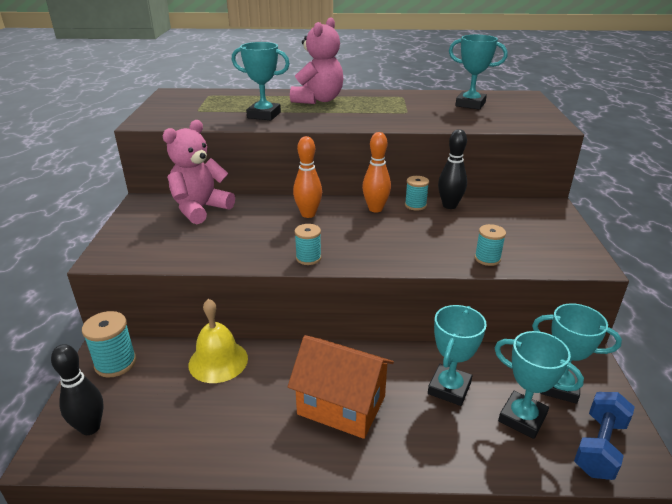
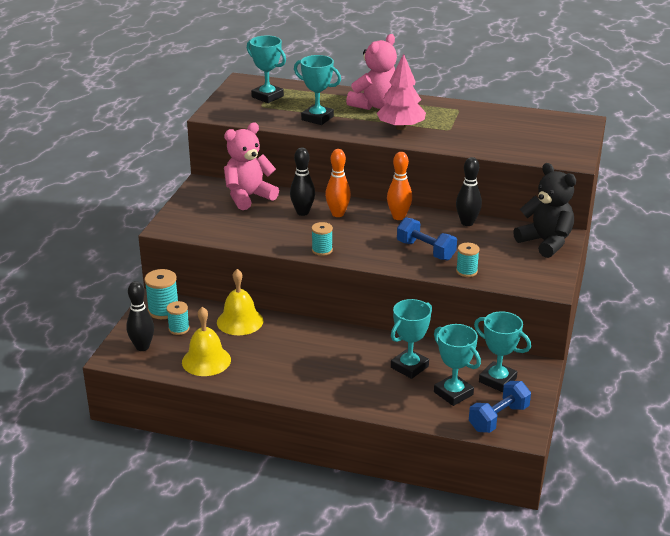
camera: 15 degrees right, 0 degrees up
(185, 432) = (206, 360): none -> yellow bell
(268, 218) = (302, 212): none -> black bowling pin
(341, 405) = (322, 363): orange house -> none
(357, 115) = (401, 127): none -> pink tree
(415, 205) = (436, 218): turquoise spool -> turquoise spool (179, 329)
(426, 241) = (426, 250): none -> blue dumbbell
(470, 104) = (517, 127): turquoise trophy -> turquoise trophy (267, 96)
(542, 215) = (545, 242): none -> black teddy bear

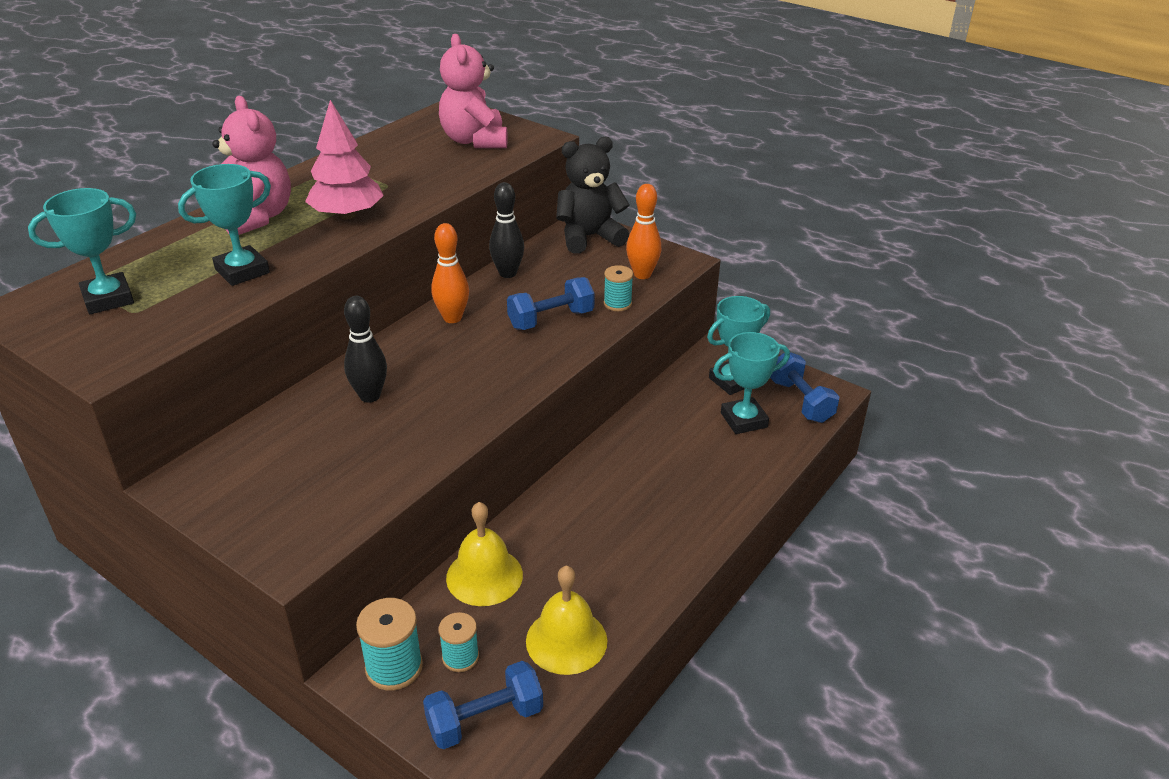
camera: 70 degrees left, 5 degrees up
(142, 347) = (485, 719): black bowling pin -> blue dumbbell
(248, 197) = (273, 440): pink teddy bear -> pink teddy bear (474, 141)
(322, 250) = (489, 403): turquoise spool -> none
(338, 214) = (402, 365): orange bowling pin -> orange bowling pin (642, 274)
(409, 367) = (677, 439): turquoise trophy -> none

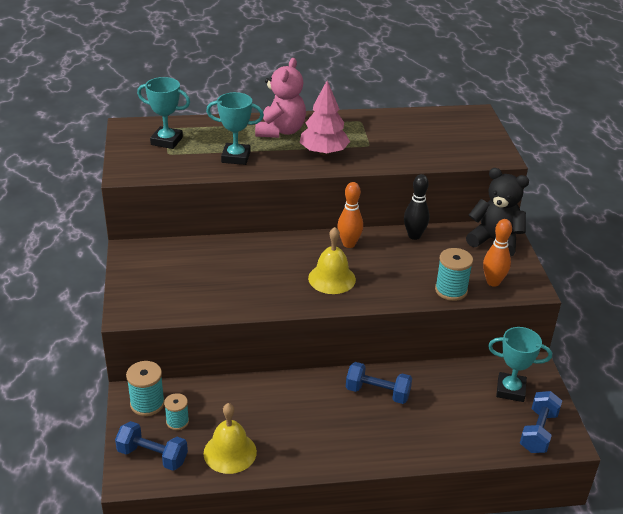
camera: 45 degrees right, 0 degrees up
(370, 396) = (255, 261): black bowling pin -> none
(474, 141) = (457, 140): pink teddy bear -> none
(484, 576) = (234, 394): yellow bell -> yellow bell (332, 278)
(551, 319) = (399, 276): blue dumbbell -> blue dumbbell (377, 392)
(617, 304) = (451, 290): turquoise spool -> turquoise spool, size x1.53
(743, 420) = (483, 417): turquoise trophy -> none

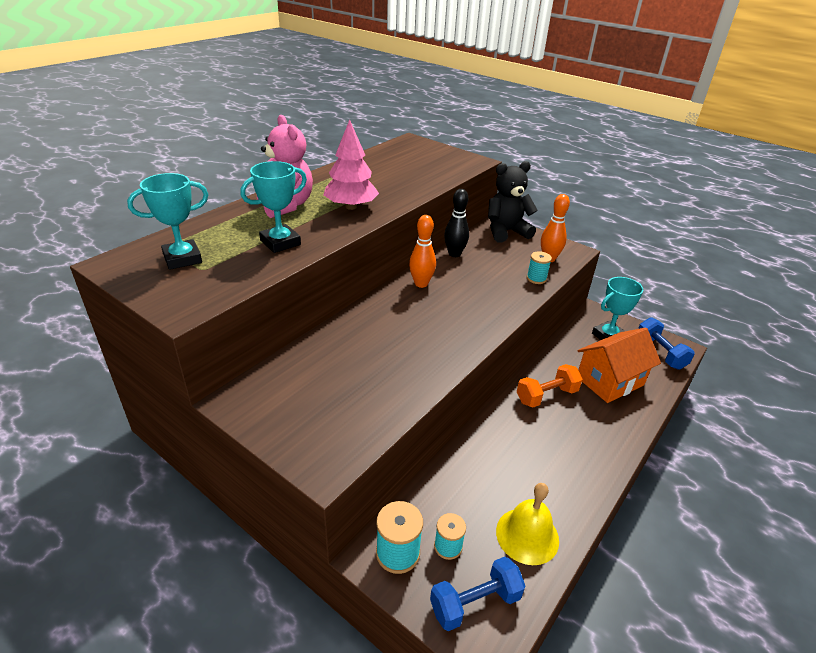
camera: 45 degrees left, 0 degrees up
(332, 278) = (451, 317): yellow bell -> none
(377, 392) = (546, 395): blue dumbbell -> orange dumbbell
(449, 418) = (610, 381): none -> orange house
(451, 290) = (536, 278): turquoise spool -> turquoise spool, size x0.66

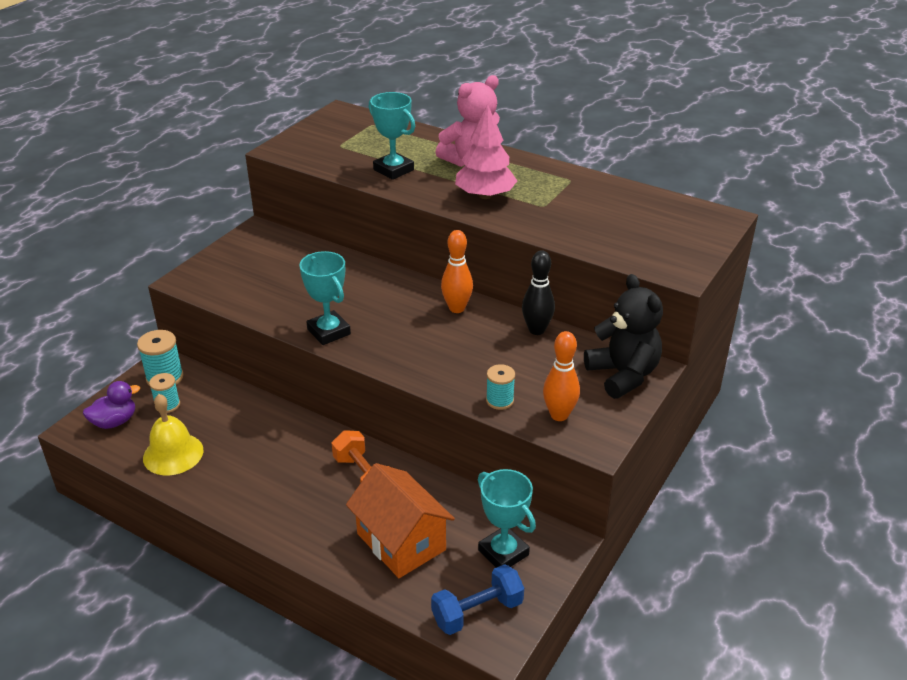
camera: 85 degrees right, 0 degrees up
(182, 258) = (354, 135): turquoise trophy -> turquoise trophy (329, 332)
(475, 603) = (115, 422): blue dumbbell -> purple duck

